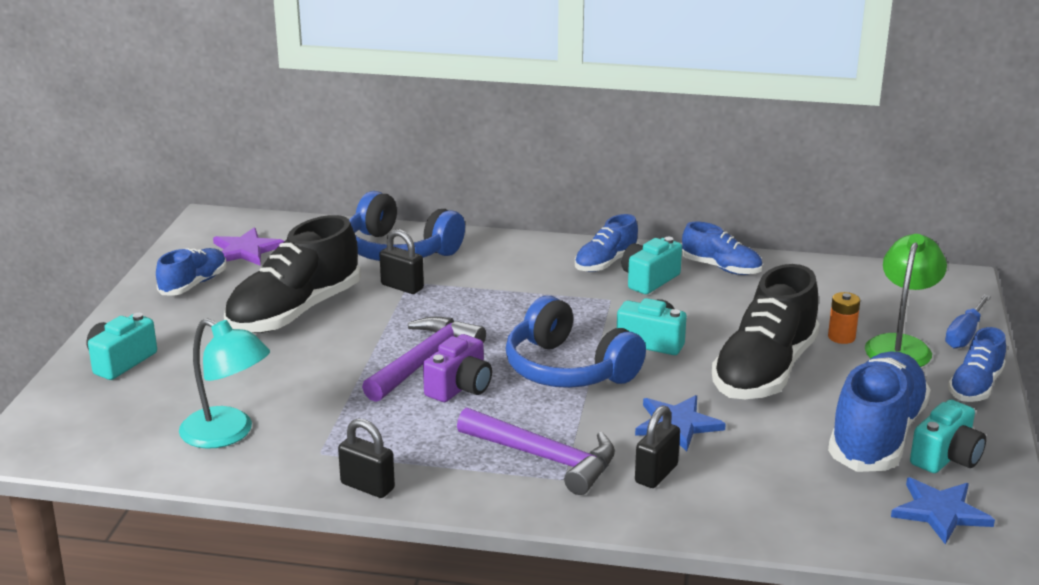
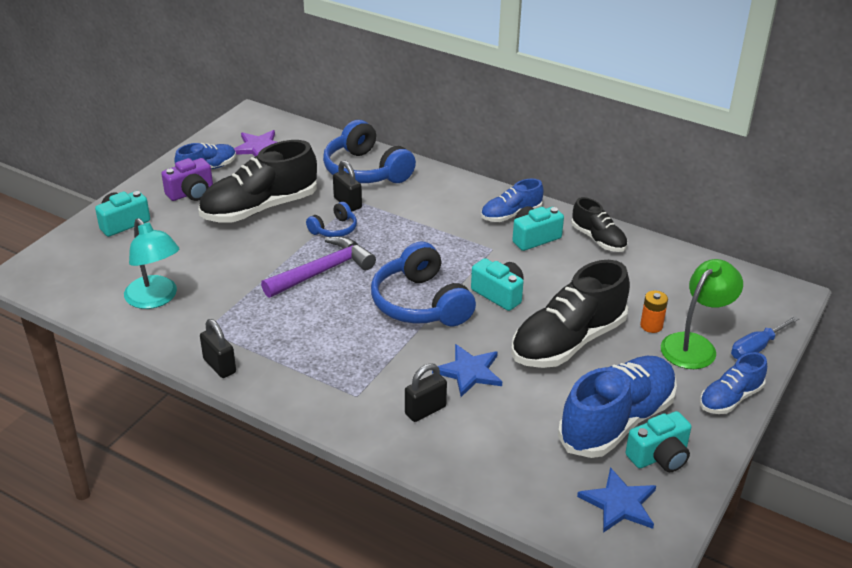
camera: 20 degrees right, 10 degrees up
(406, 316) = (334, 229): none -> blue headphones
(460, 387) = (333, 300): purple camera -> purple camera (191, 193)
(545, 458) = (354, 375): purple hammer -> none
(721, 268) = (598, 239): blue shoe -> black shoe

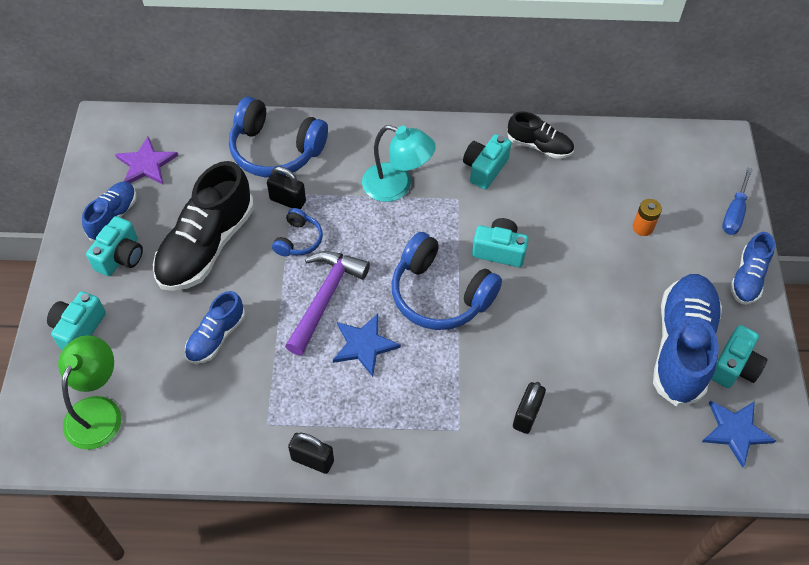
camera: 30 degrees left, 20 degrees up
(155, 299) = (189, 410): turquoise lamp -> turquoise lamp (396, 186)
(191, 193) = (120, 256): purple camera -> turquoise camera
(469, 372) = (533, 353): blue star -> blue star (364, 345)
(511, 215) = (446, 149): blue shoe -> blue shoe (216, 337)
(568, 342) = (590, 278): black shoe -> none
(695, 345) = (688, 233): green lamp -> green lamp (98, 411)

